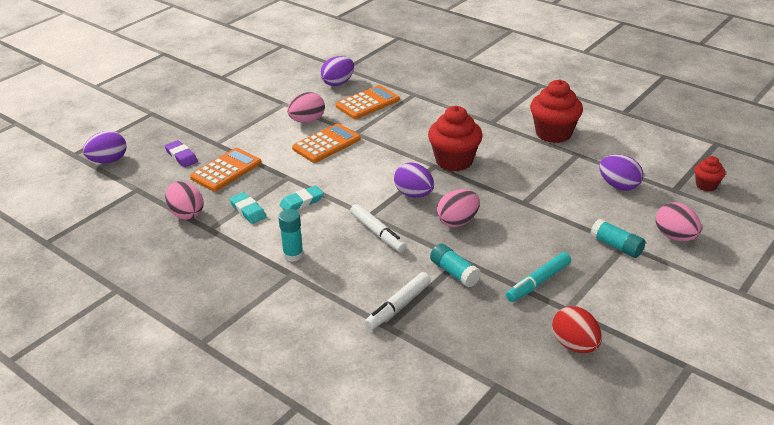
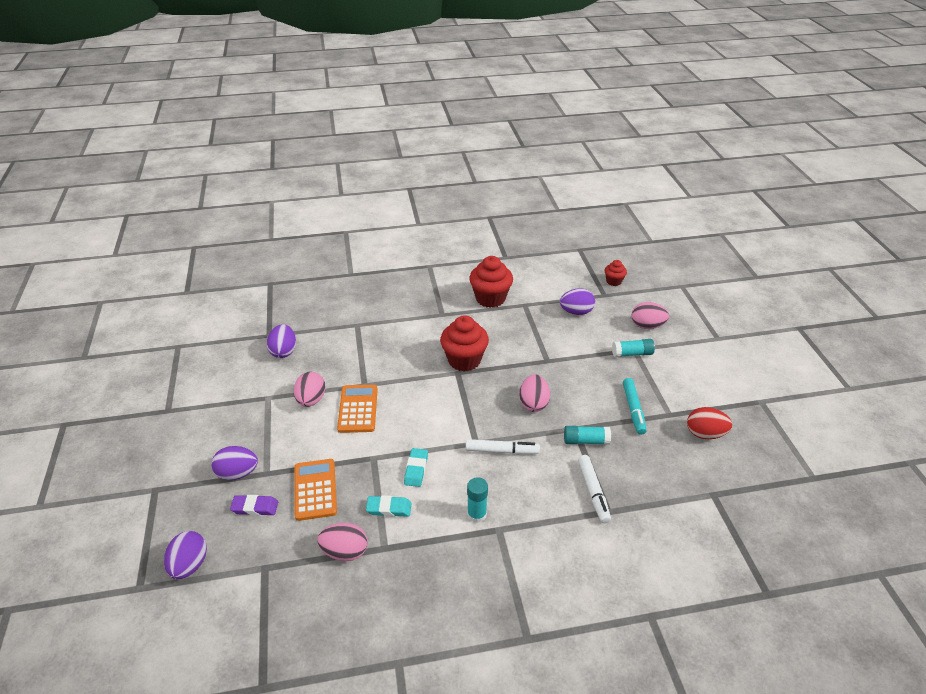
camera: 50 degrees left, 5 degrees up
(367, 103) = (334, 354): orange calculator -> none
(414, 194) = (478, 404): purple egg -> purple egg (237, 473)

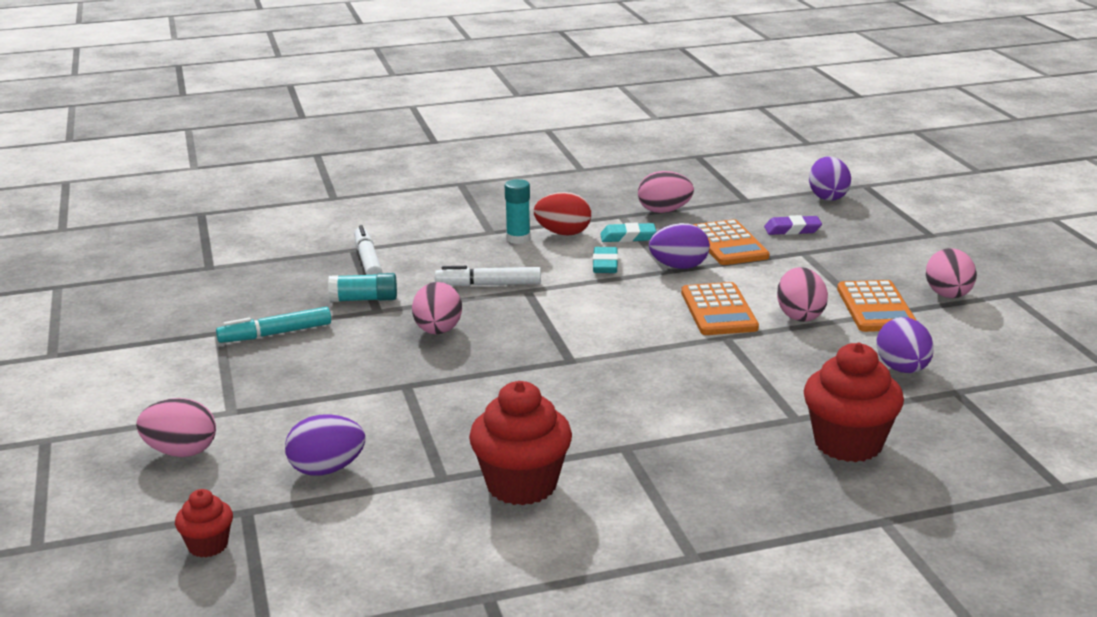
camera: 175 degrees right, 15 degrees down
(207, 411) = (948, 296): none -> pink egg
(237, 473) = (840, 250): purple egg -> purple egg (679, 267)
(261, 403) = (876, 308): none -> orange calculator
(464, 360) = (561, 376): red cupcake -> red cupcake (848, 444)
(632, 354) = (239, 404): turquoise glue stick -> none
(633, 409) = (275, 334): turquoise marker -> turquoise marker turned 105 degrees counterclockwise
(705, 434) = (178, 315): red egg -> red egg (563, 233)

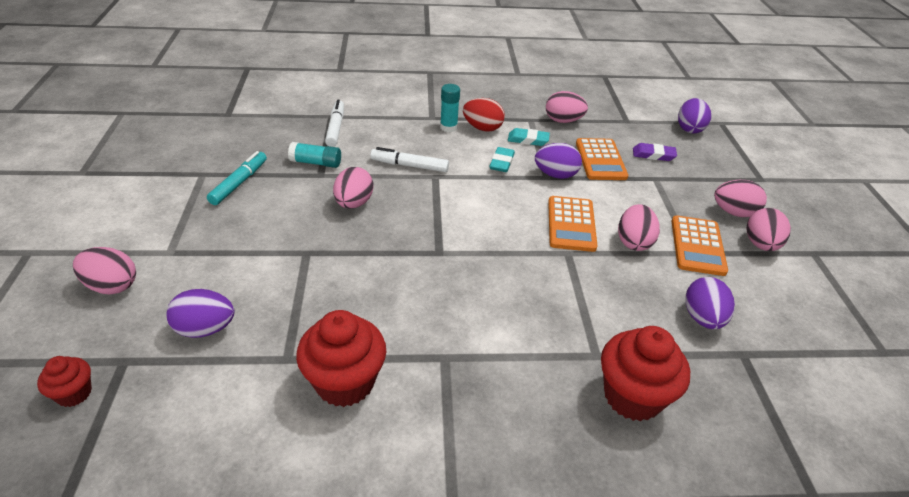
camera: 10 degrees right, 15 degrees up
(275, 334) = (239, 183): turquoise marker -> turquoise marker turned 120 degrees clockwise
(908, 271) = (733, 212): none -> pink egg

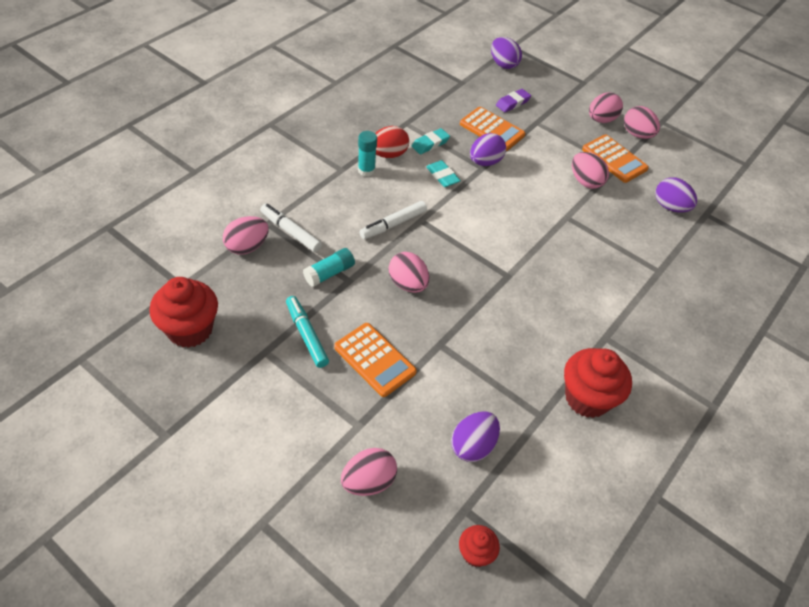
camera: 50 degrees left, 10 degrees up
(563, 121) = (427, 110): pink egg -> pink egg (247, 247)
(571, 224) = (542, 194): orange calculator -> orange calculator (374, 360)
(632, 396) = (699, 280): red cupcake -> red cupcake (190, 329)

